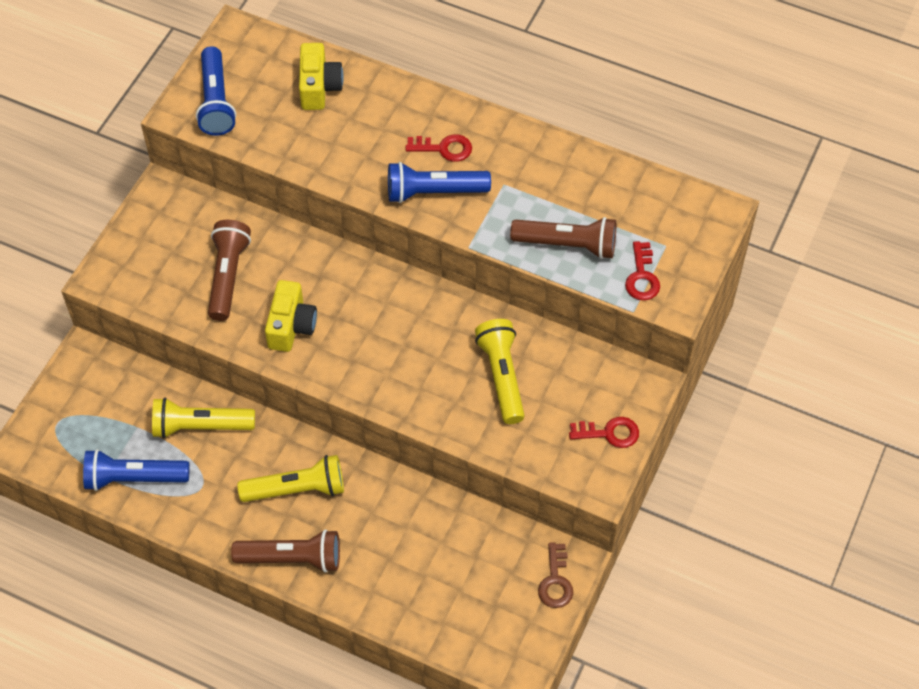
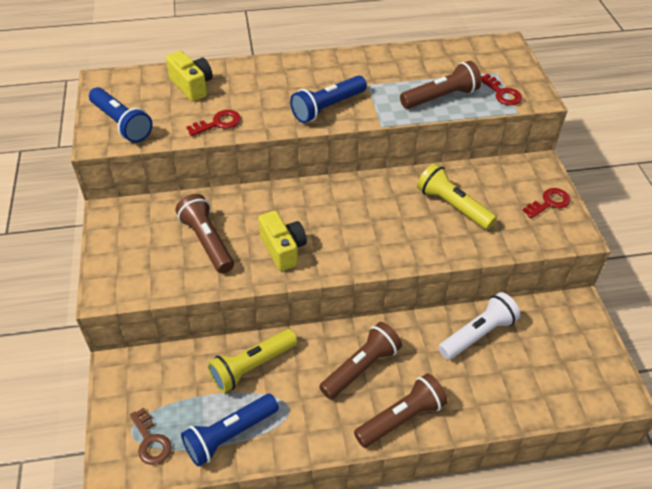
camera: 35 degrees left, 10 degrees down
(297, 489) = (361, 368): yellow flashlight -> brown flashlight
(437, 526) = (477, 334): none -> white flashlight
(444, 148) = (310, 83): red key -> red key (218, 123)
(555, 581) = (582, 323): brown key -> brown key (151, 441)

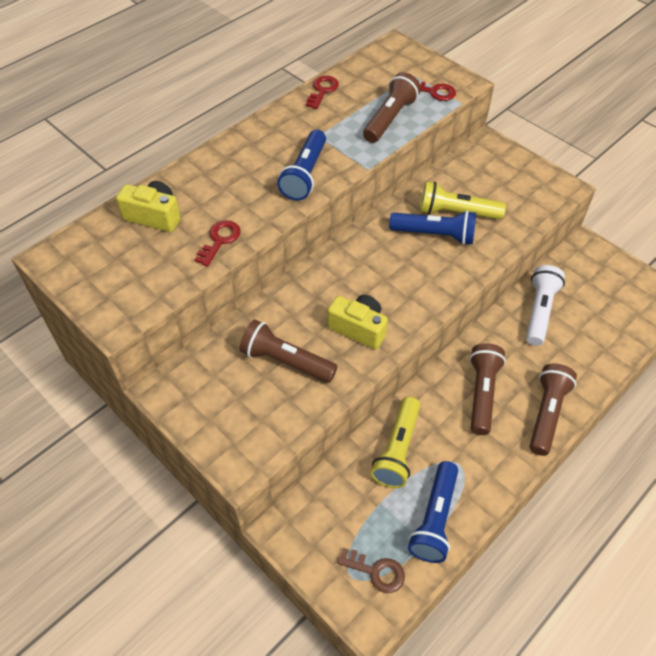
camera: 35 degrees left, 5 degrees up
(121, 123) = (122, 291): blue flashlight -> blue flashlight (435, 235)
(549, 203) = (522, 171): red key -> red key (322, 90)

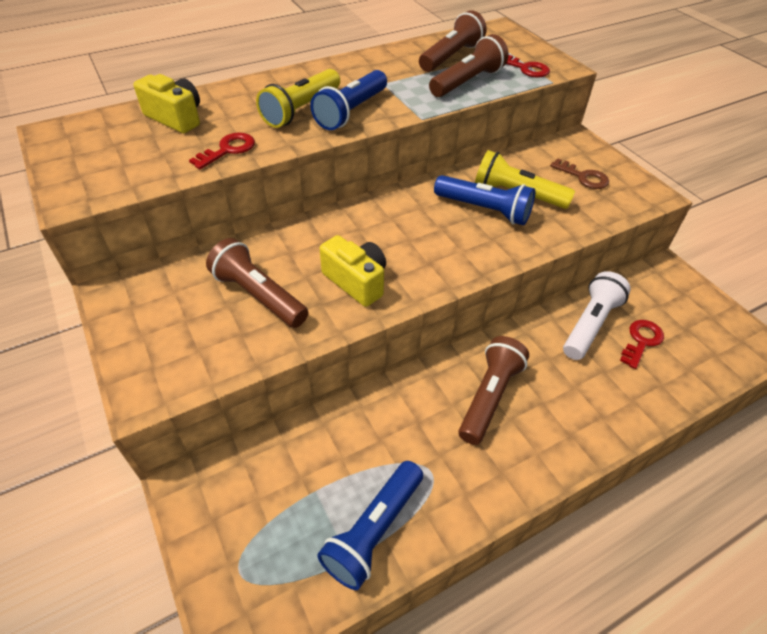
camera: 15 degrees right, 5 degrees down
(322, 90) = (407, 50): red key -> red key (641, 341)
(376, 571) = (272, 576): brown key -> brown key (583, 177)
(397, 449) = (363, 434): yellow flashlight -> yellow flashlight (301, 110)
(546, 414) = (563, 441): brown flashlight -> brown flashlight (451, 57)

